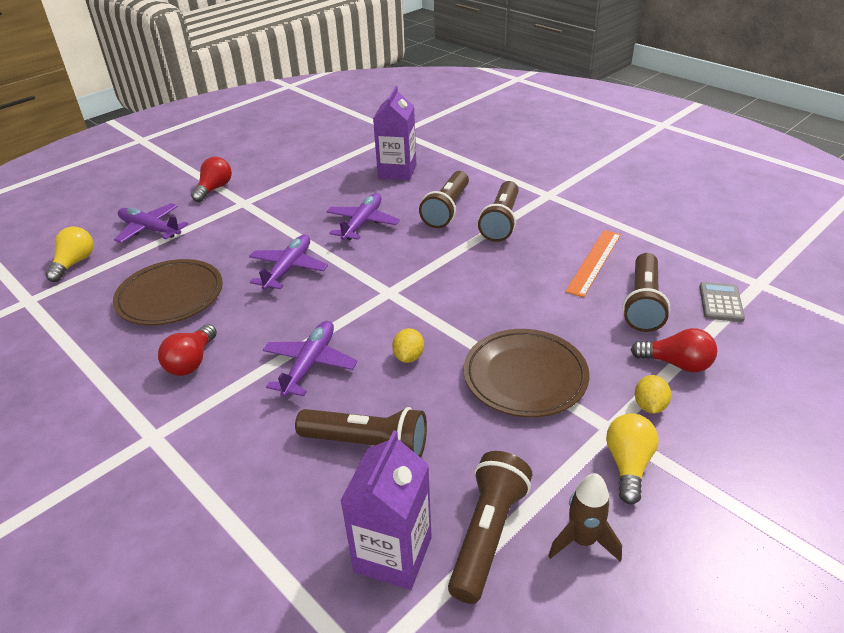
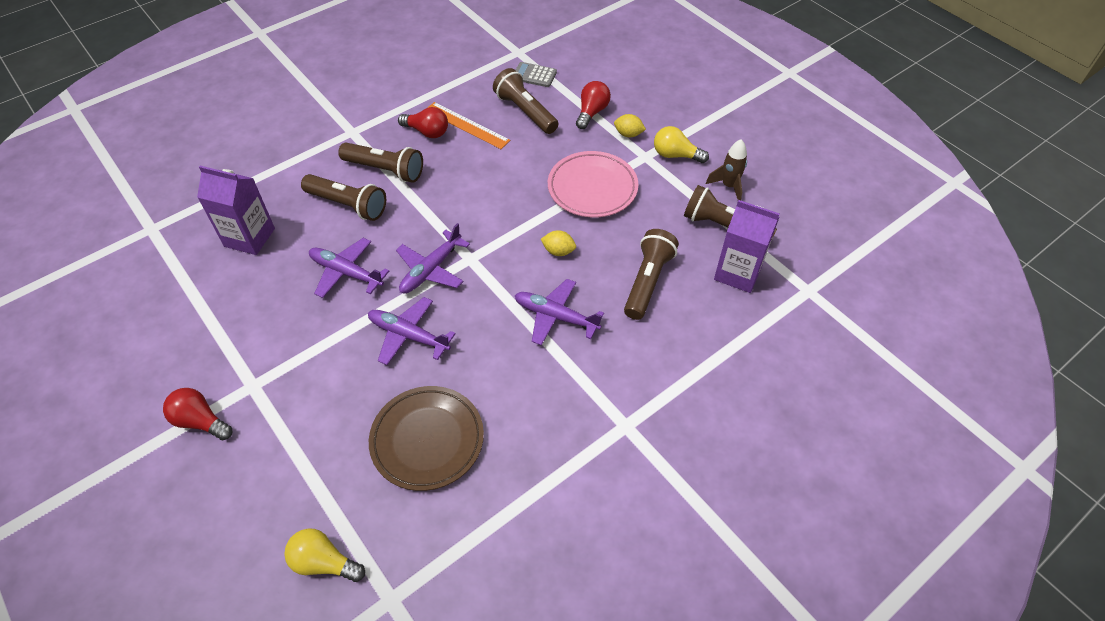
camera: 85 degrees left, 15 degrees up
(150, 229) = (275, 484): purple plane -> purple plane (431, 269)
(191, 362) = (536, 407): red light bulb -> red light bulb (427, 132)
(525, 377) = (592, 188): brown plate -> pink plate
(643, 303) = (525, 112): brown flashlight -> brown flashlight turned 150 degrees counterclockwise

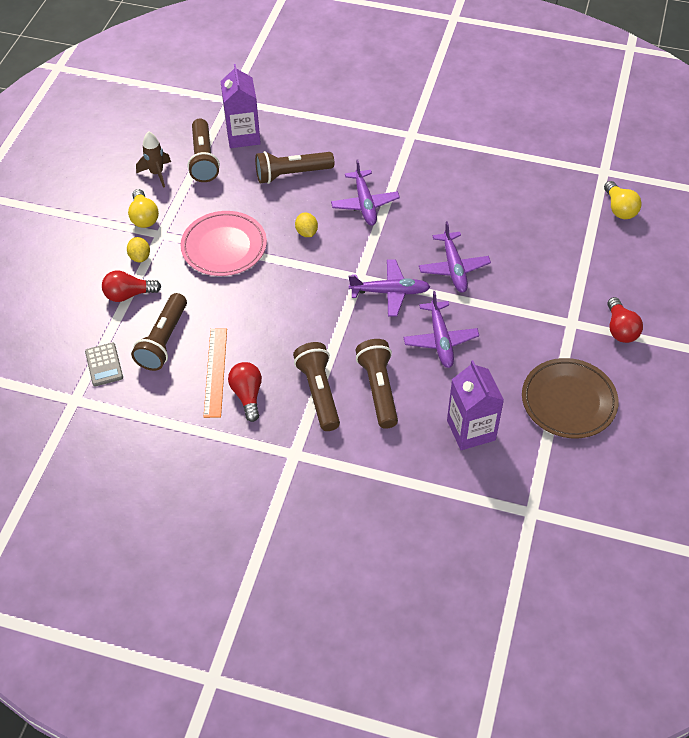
camera: 125 degrees left, 0 degrees up
(427, 440) = (511, 211): brown plate -> brown plate (568, 401)

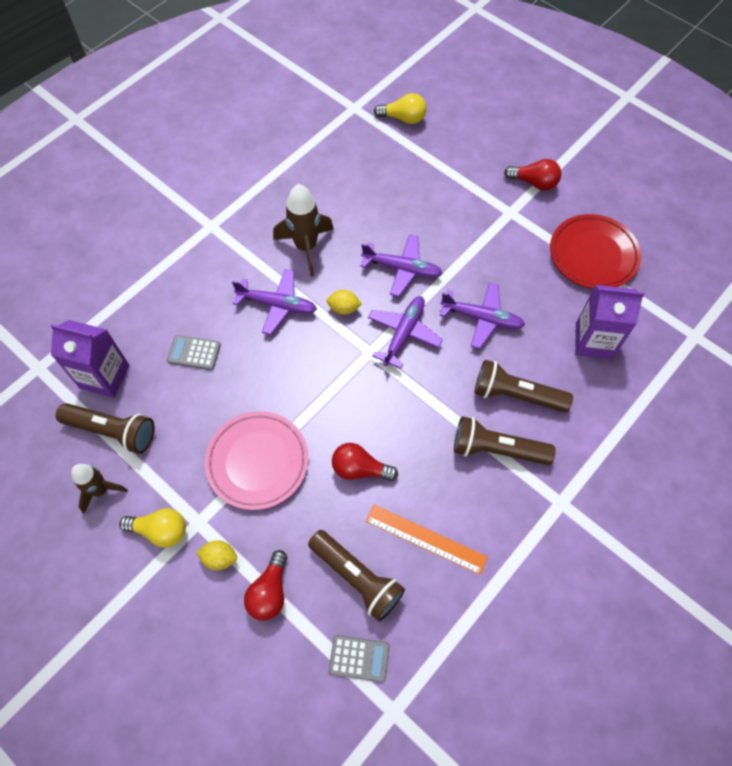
camera: 65 degrees left, 10 degrees up
(247, 395) = (470, 518): red light bulb -> red light bulb (360, 469)
(292, 174) = (194, 353): brown flashlight -> grey calculator
(306, 232) = (284, 373): yellow lemon -> yellow lemon (344, 308)
(431, 199) = (306, 247): none -> brown rocket
(568, 401) = (593, 255): brown plate -> red plate

